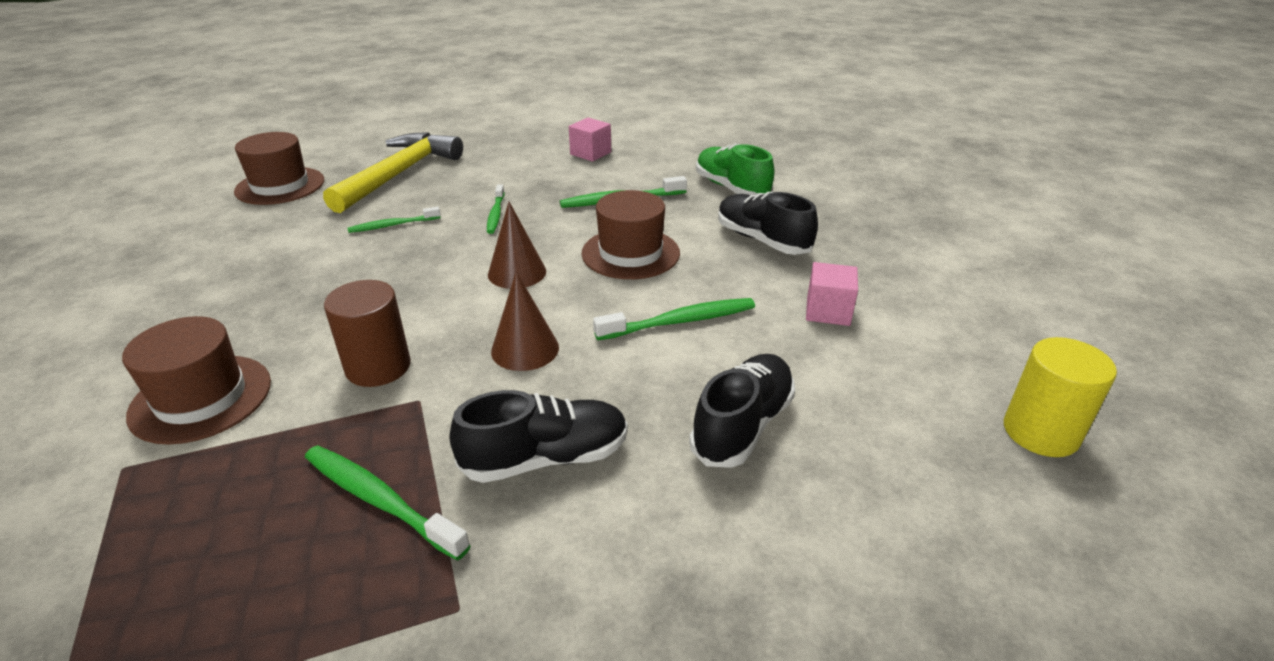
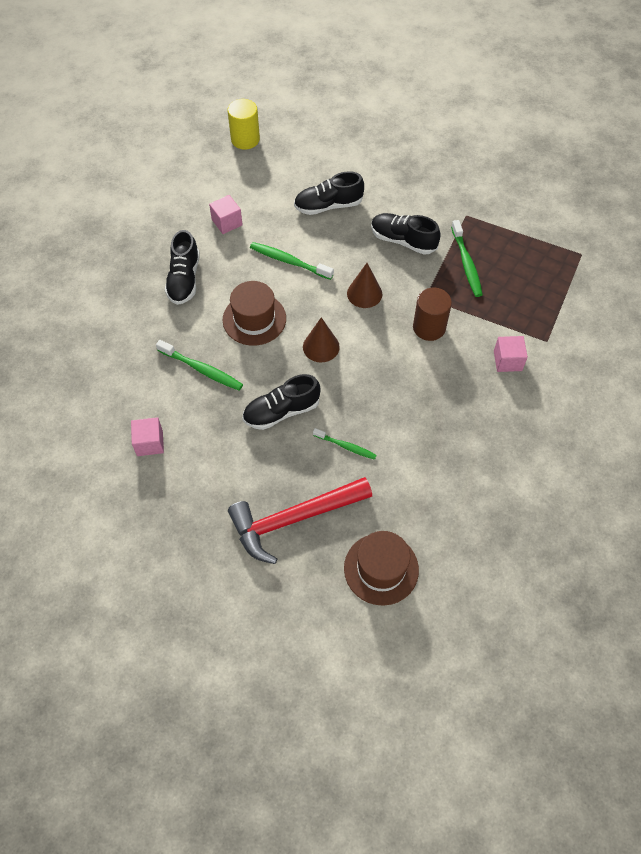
camera: 135 degrees left, 25 degrees up
(201, 398) = (507, 361): brown hat -> pink cube
(399, 174) = (293, 519): yellow hammer -> red hammer
(496, 214) = (281, 411): green toothbrush -> black shoe
(731, 188) = (131, 331): green shoe -> none

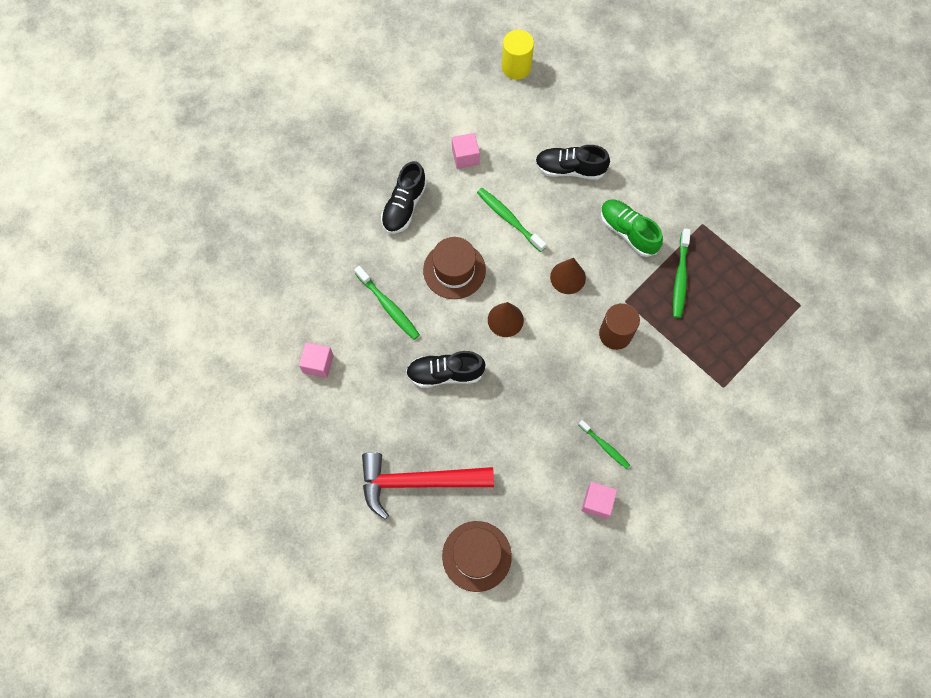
camera: 20 degrees right, 10 degrees up
(346, 446) = (490, 428): green toothbrush -> green toothbrush (605, 446)
(403, 240) = (627, 232): black shoe -> green shoe
(507, 361) = (676, 395): pink cube -> pink cube (597, 502)

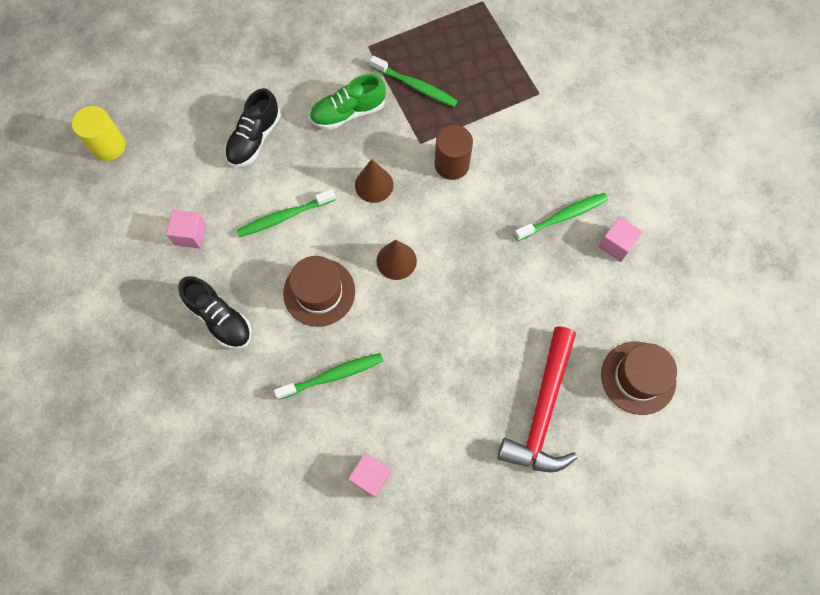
camera: 70 degrees left, 0 degrees up
(445, 373) = (433, 342): black shoe -> none
(605, 446) = (563, 216): green toothbrush -> green toothbrush, size x1.53

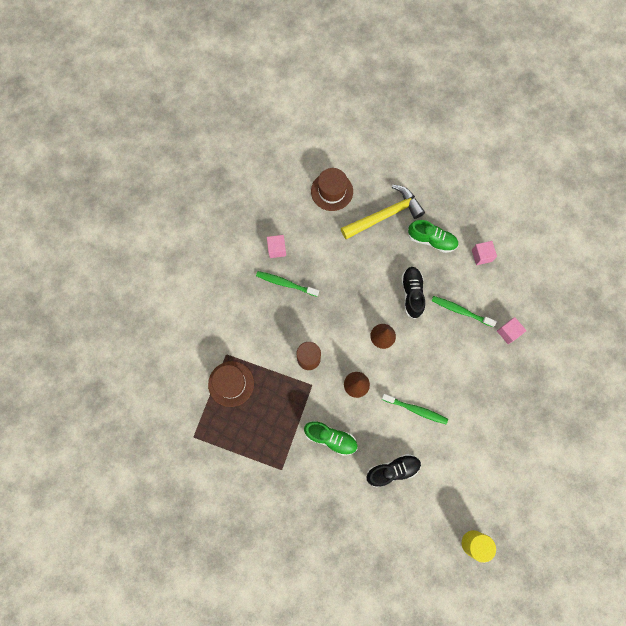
camera: 135 degrees left, 5 degrees up
(190, 234) = (470, 445): pink cube -> pink cube (508, 332)
(220, 319) = (490, 385): black shoe -> black shoe (412, 294)
(319, 292) = (432, 355): brown hat -> brown hat (231, 383)
(415, 86) = (281, 419): green toothbrush -> none
(453, 435) = (431, 240): none -> green shoe
(542, 411) = (385, 215): red hammer -> yellow hammer

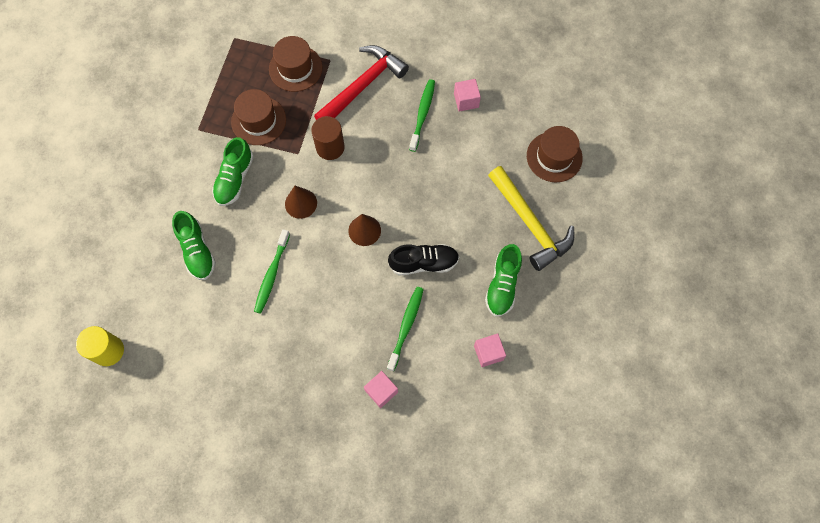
camera: 85 degrees right, 5 degrees down
(254, 328) = (363, 85): none -> red hammer
(278, 417) = (258, 120): none -> brown hat
(392, 470) = (197, 251): black shoe -> green shoe

